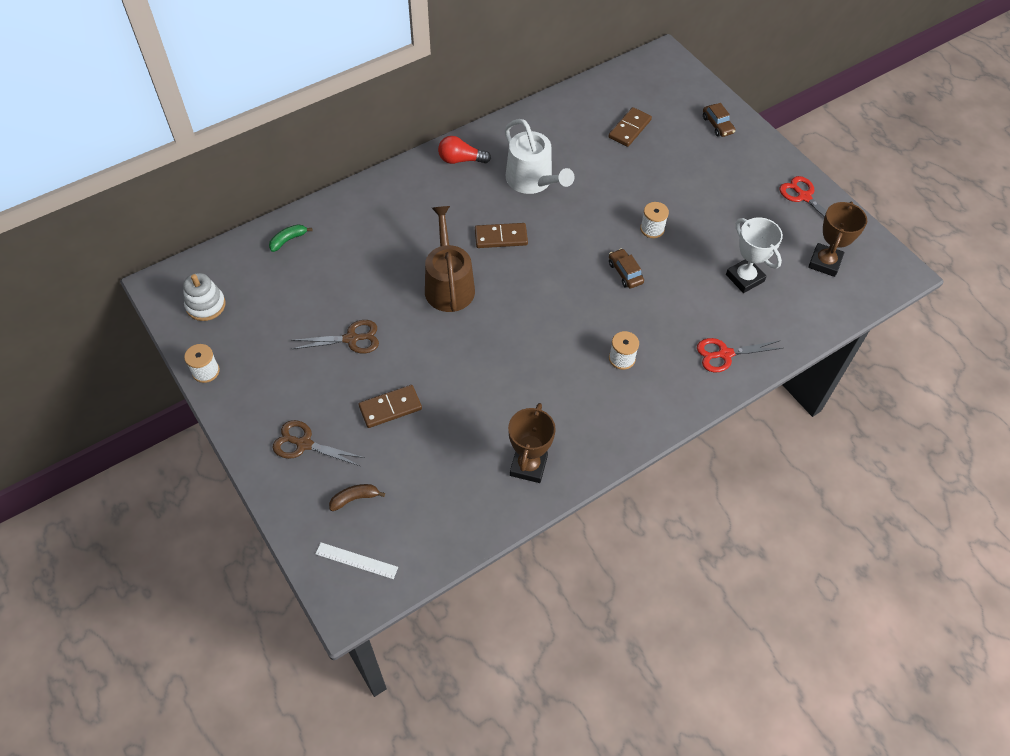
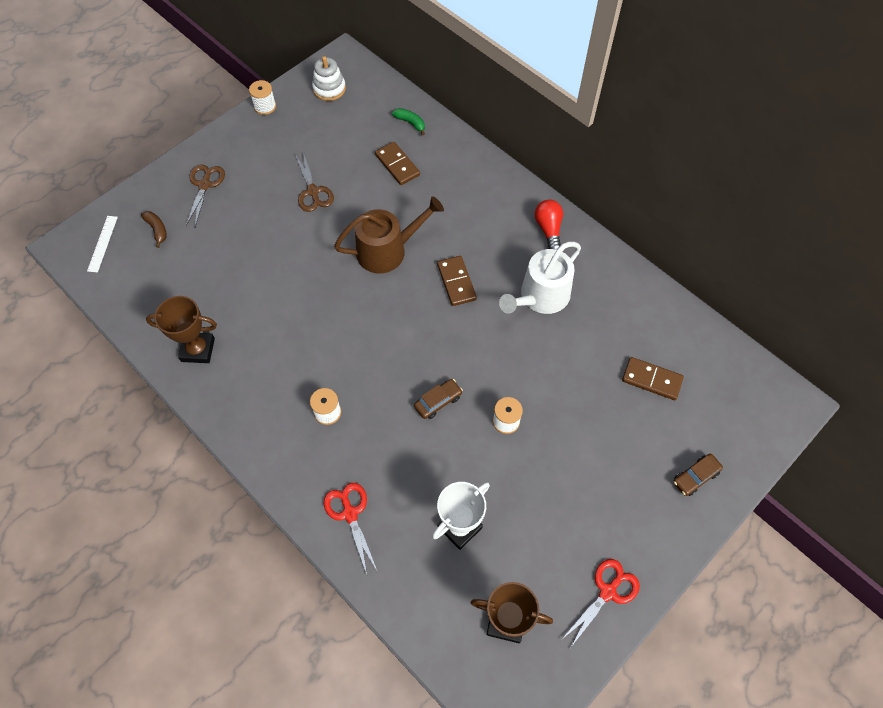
camera: 80 degrees right, 5 degrees up
(390, 407) = (246, 235): brown domino -> brown domino (397, 165)

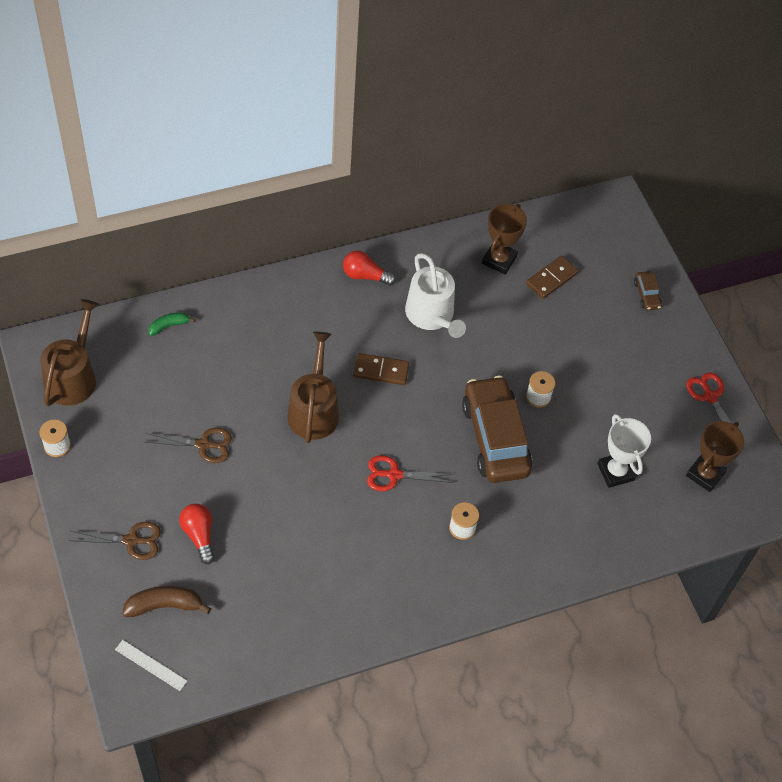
camera: 70 degrees left, 5 degrees down
(157, 230) = (165, 605): brown banana -> brown banana, size x1.59
(198, 350) = (337, 614): brown trophy -> brown trophy (499, 260)
(204, 185) = (131, 540): brown scissors -> brown scissors turned 150 degrees clockwise
(229, 224) = (199, 535): none -> red light bulb
(329, 89) = (73, 377): white stacking toy -> brown watering can
(350, 513) = (567, 547): red scissors -> red scissors (394, 475)
(397, 165) = (216, 359): brown domino -> none
(438, 401) = (495, 438): brown car -> brown car, size x2.39

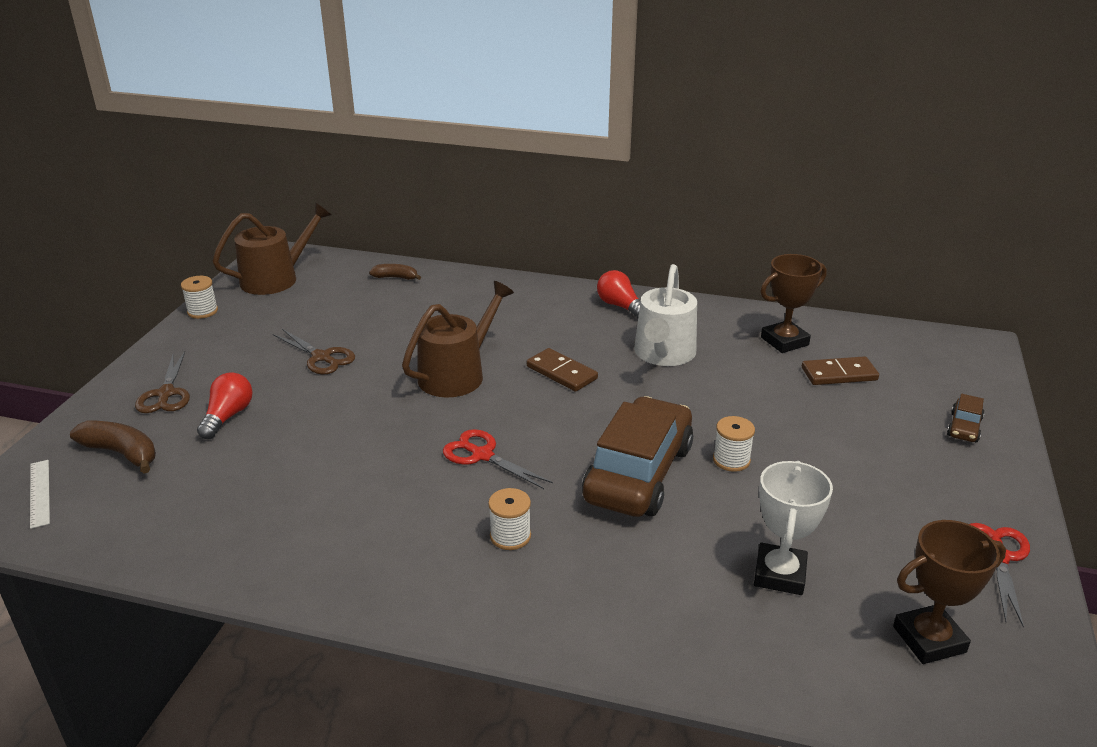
camera: 40 degrees right, 25 degrees down
(131, 540) = (166, 394): brown scissors -> brown scissors turned 45 degrees clockwise
(169, 326) = (396, 277): green banana -> brown banana

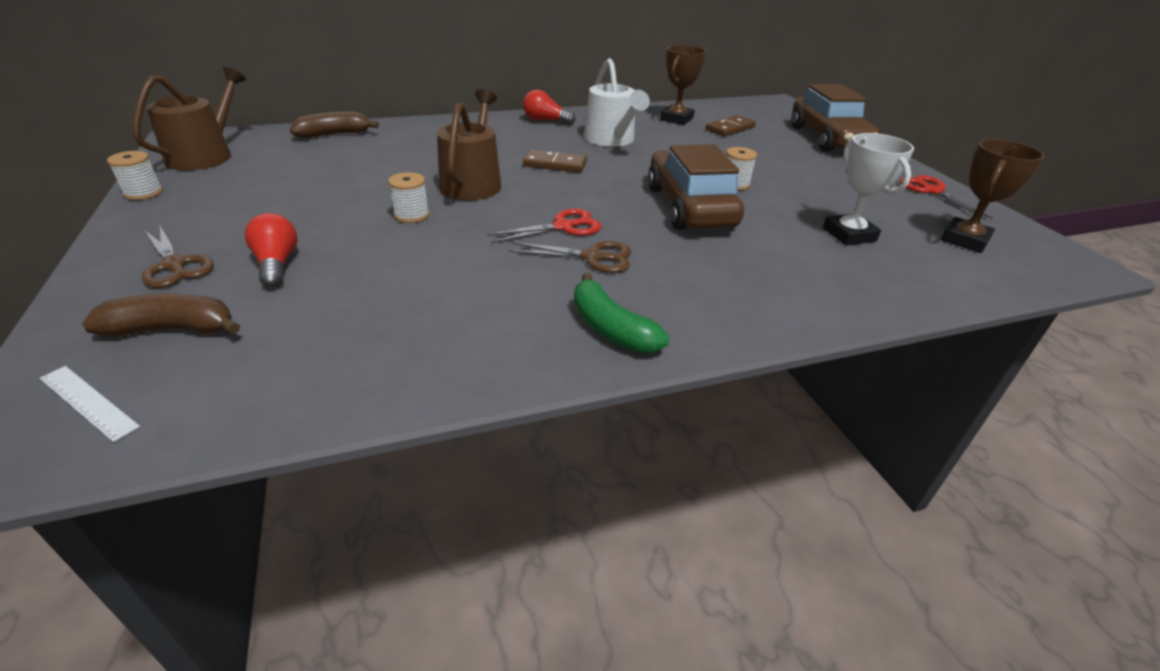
camera: 35 degrees left, 5 degrees up
(321, 357) = (328, 199): brown scissors -> brown scissors (592, 257)
(396, 277) = (334, 135): brown banana -> brown banana, size x1.59
(401, 579) = (610, 328): none -> green banana
(482, 455) = (563, 227): red scissors -> red scissors turned 150 degrees clockwise
(510, 536) = (656, 270): white spool -> white spool (411, 215)
(964, 427) = (828, 138): brown car -> brown car, size x2.39

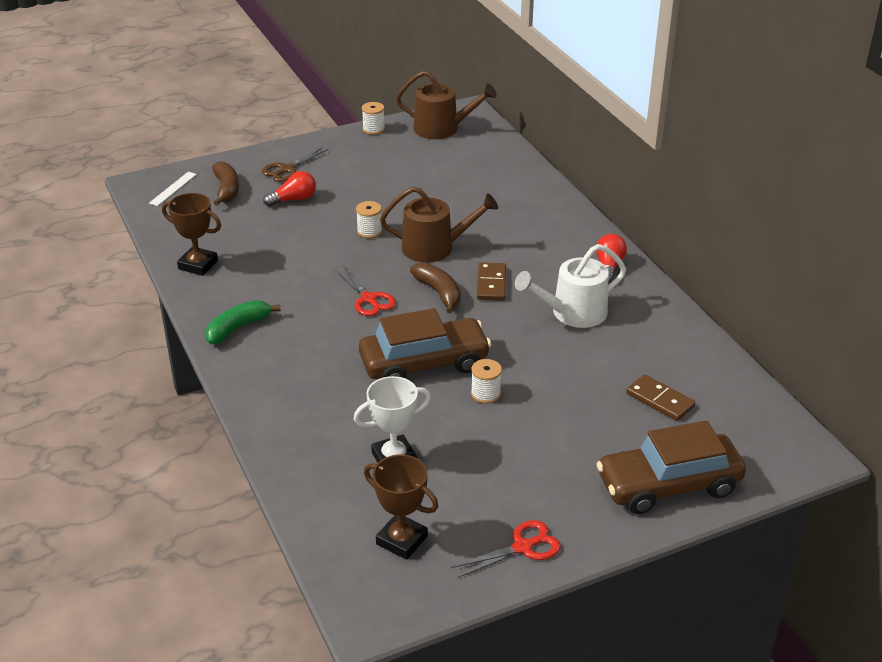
camera: 85 degrees right, 0 degrees up
(334, 135) = (508, 166): brown banana -> brown banana (439, 293)
(592, 257) = (324, 316): brown scissors -> none
(676, 119) = (670, 358): brown trophy -> brown trophy (198, 265)

